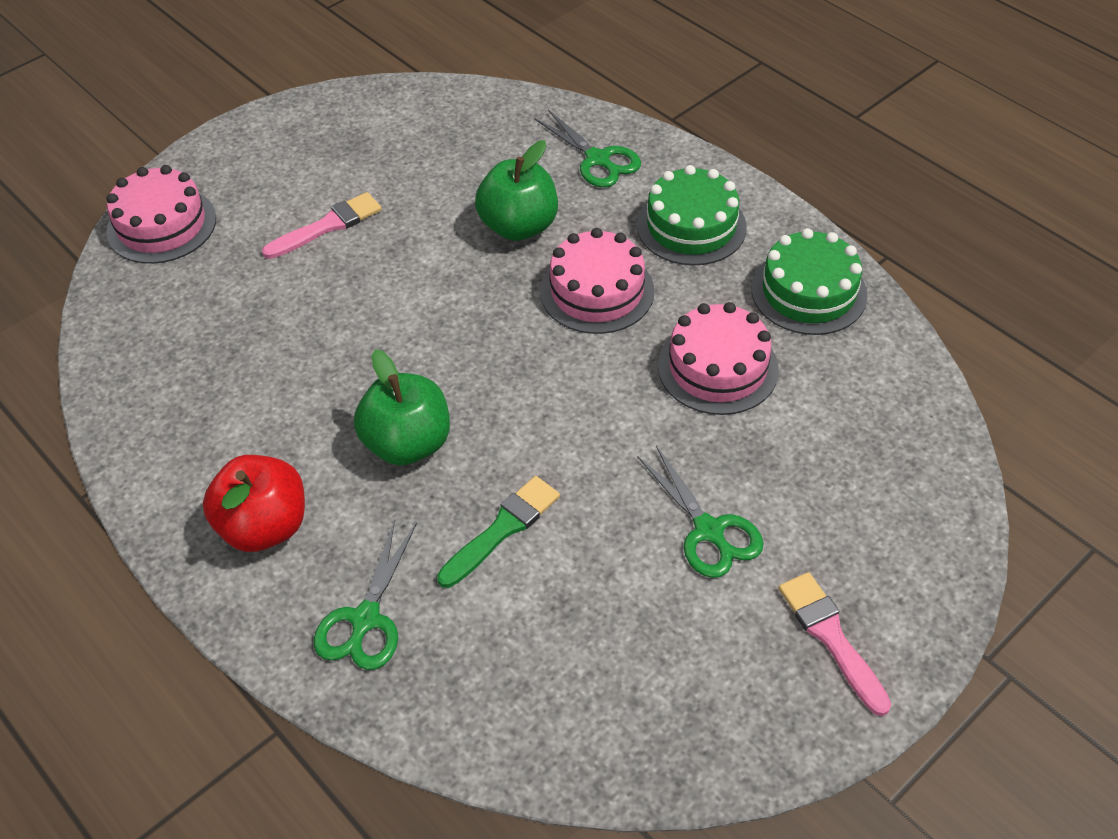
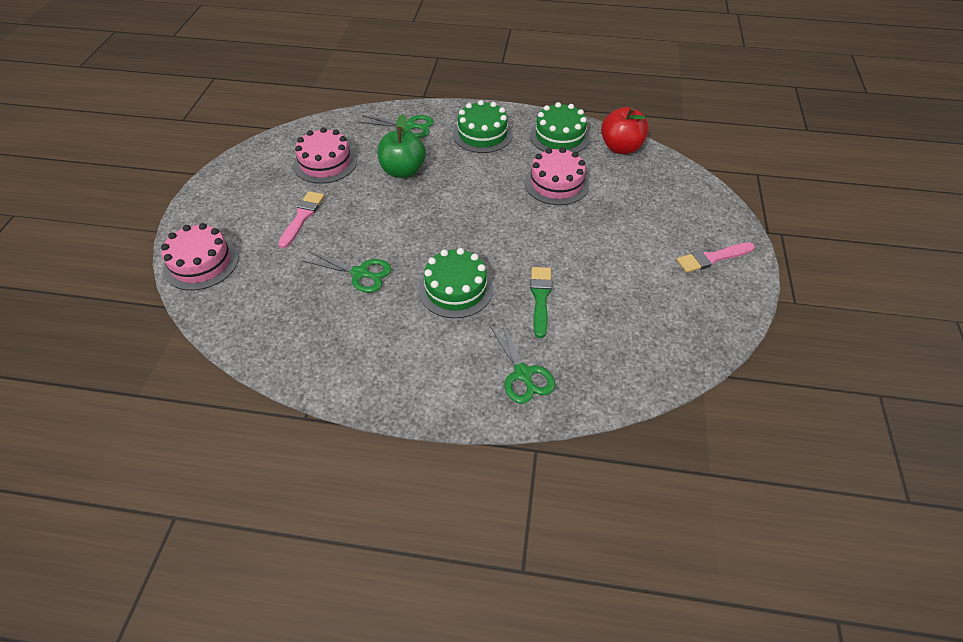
camera: 40 degrees left, 0 degrees up
(264, 526) = (426, 367): red apple -> red apple (621, 148)
(407, 443) = (455, 289): green apple -> green cake
(597, 291) = (470, 180): pink cake -> pink cake (325, 163)
(709, 531) = (624, 247): green scissors -> green scissors (360, 273)
(831, 638) = (712, 258): pink brush -> pink brush turned 45 degrees counterclockwise

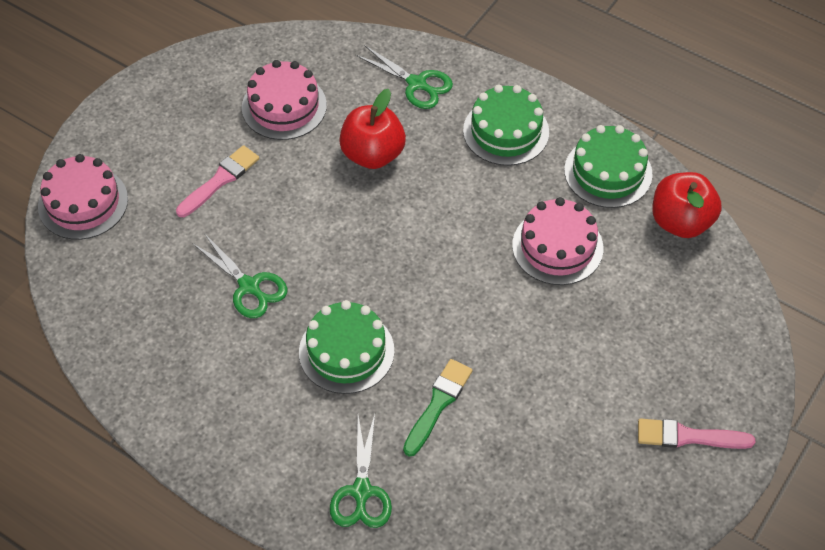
camera: 25 degrees right, 5 degrees up
(403, 171) = (373, 154): green apple -> red apple

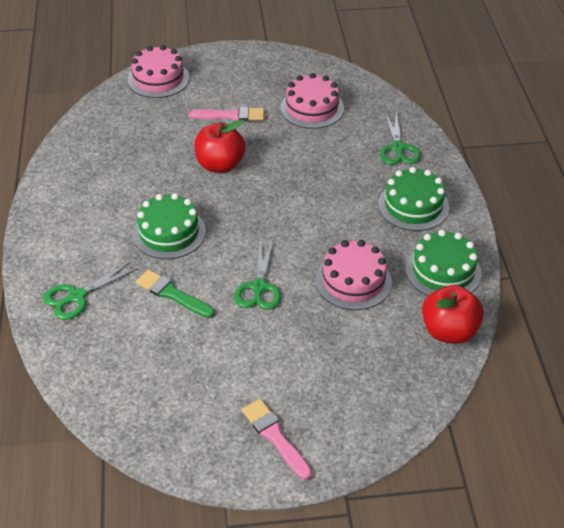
camera: 50 degrees right, 10 degrees down
(249, 286) = (172, 168): green scissors -> green scissors (259, 287)
(373, 154) = (322, 161): red apple -> red apple (220, 165)
(438, 404) = (172, 294): green brush -> green brush turned 135 degrees counterclockwise

